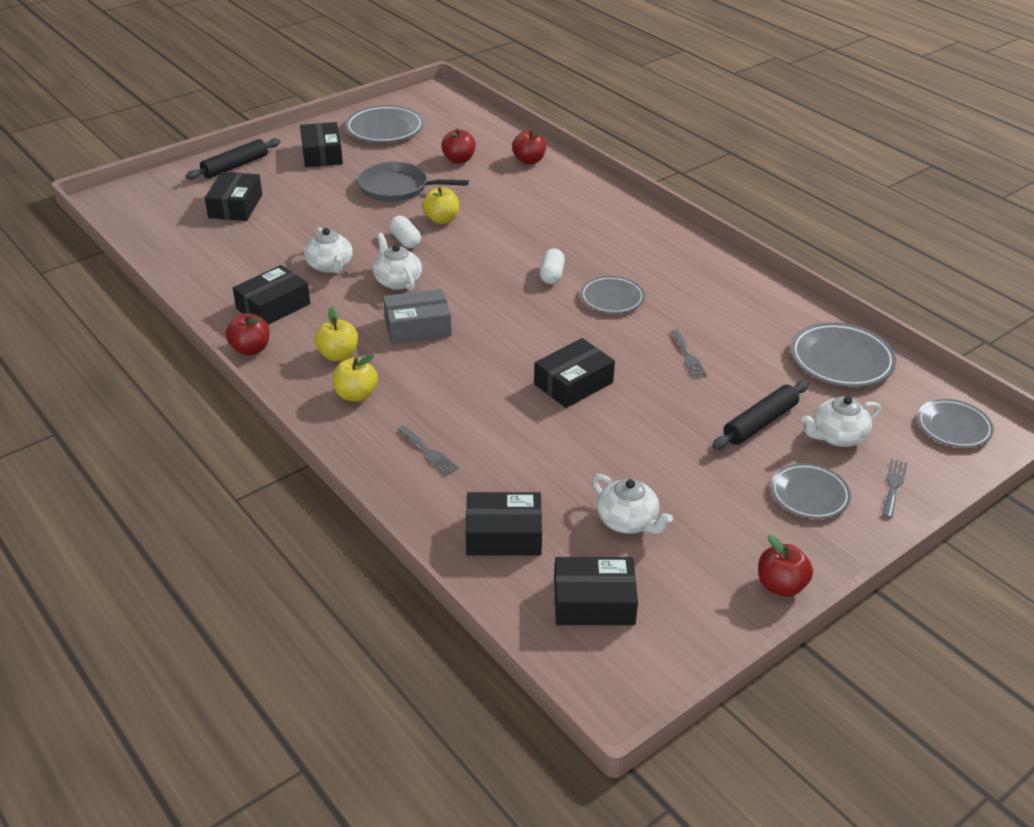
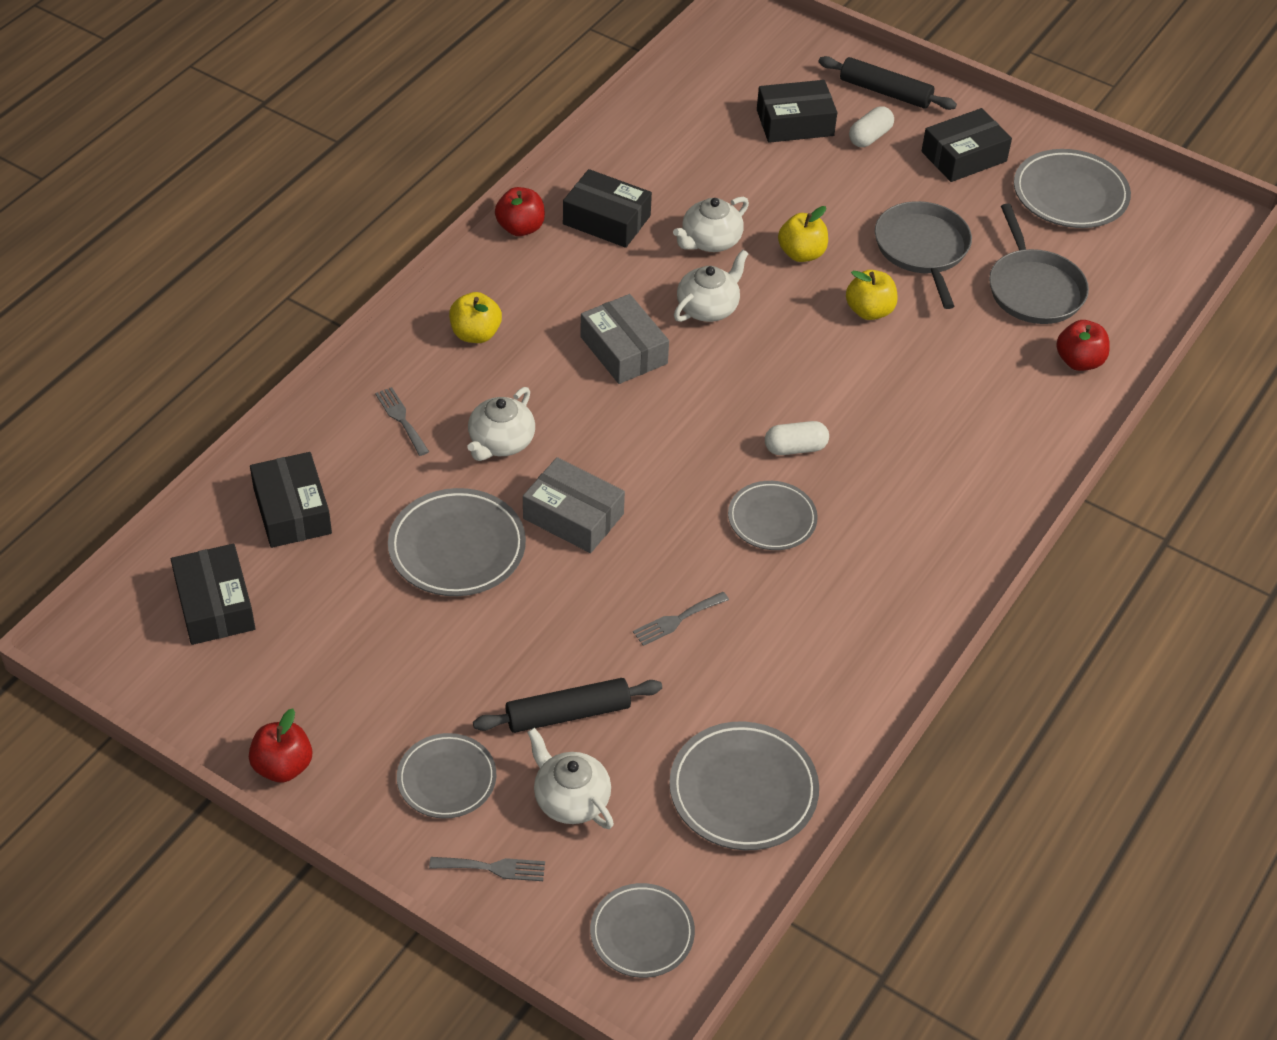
camera: 70 degrees right, 10 degrees up
(338, 355) = (540, 299): yellow apple -> yellow apple (801, 254)
(405, 241) = (801, 291): white capsule -> white capsule (870, 137)
(429, 452) = (401, 419): grey fork -> grey fork turned 120 degrees clockwise
(459, 160) = (1034, 289): red apple -> grey pan
(573, 383) = (573, 516): black box -> grey box
(582, 447) = (457, 548): none -> grey plate
(628, 521) = (345, 612): white teapot -> white teapot (500, 442)
(760, 422) = (568, 713): black rolling pin -> black rolling pin turned 45 degrees counterclockwise

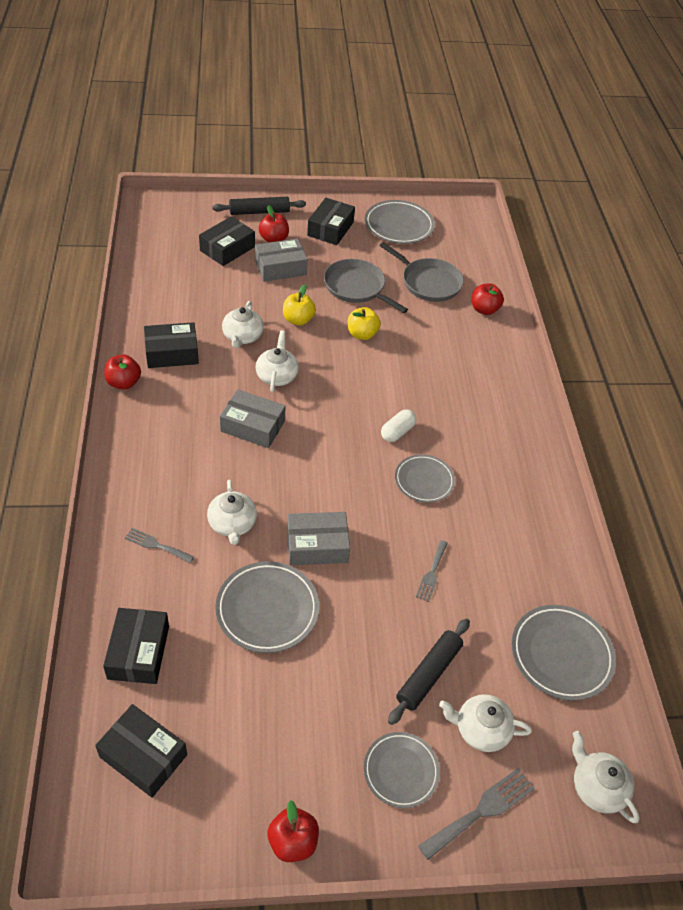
camera: 40 degrees left, 0 degrees up
(292, 511) = (138, 652): black box -> black box turned 60 degrees clockwise
(475, 334) = (155, 463): yellow apple -> none
(493, 868) = (481, 811): grey fork -> grey fork, size x1.55
(642, 933) = (597, 787): grey plate -> white teapot
(843, 177) = (280, 267): none -> grey box
(870, 137) = (274, 239): white capsule -> red apple

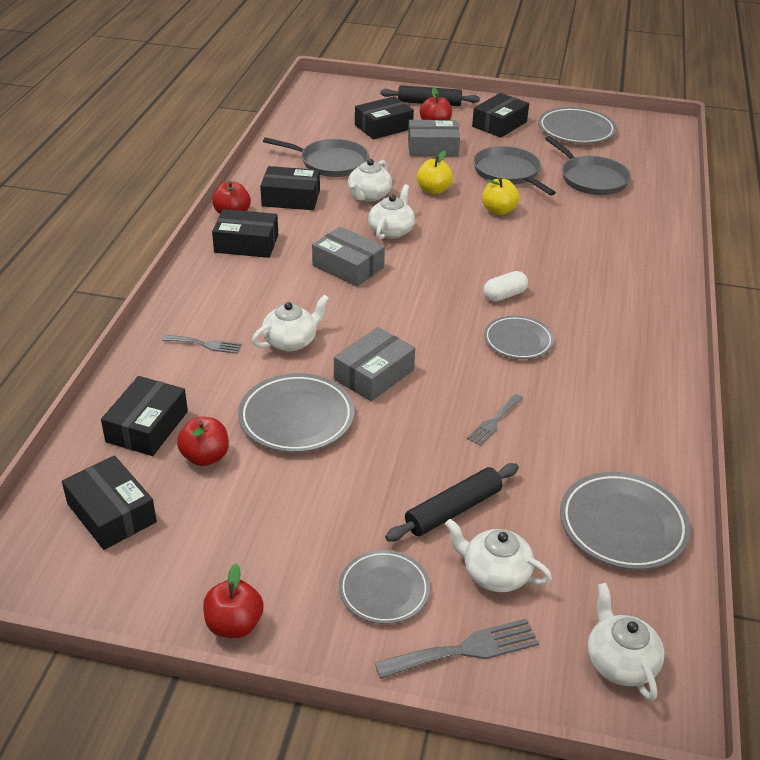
camera: 20 degrees right, 10 degrees down
(150, 417) = (246, 244): none -> black box
(156, 545) = (205, 344): grey fork -> grey fork turned 150 degrees clockwise
(193, 302) = (330, 162): none -> grey pan
(232, 524) = (291, 341): white teapot -> white teapot turned 135 degrees counterclockwise
(317, 545) = (374, 374): grey box -> grey box turned 60 degrees counterclockwise
(484, 309) = (647, 209): red apple -> red apple (205, 457)

